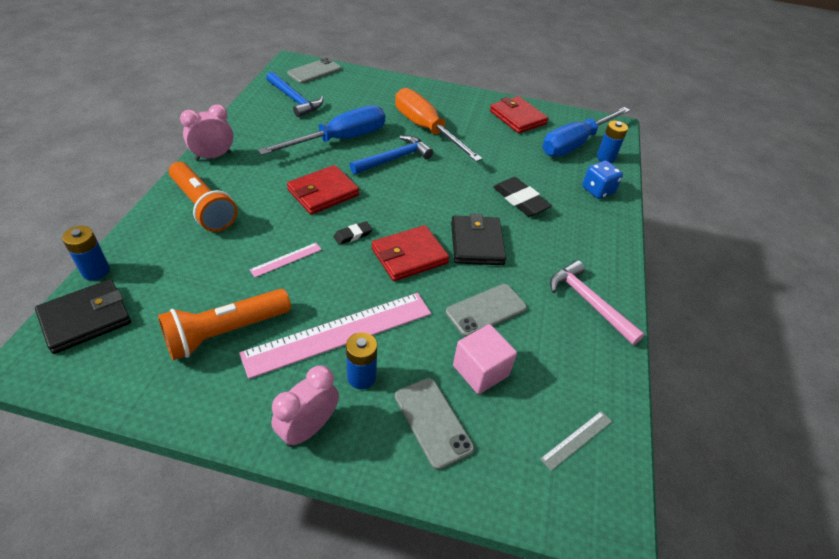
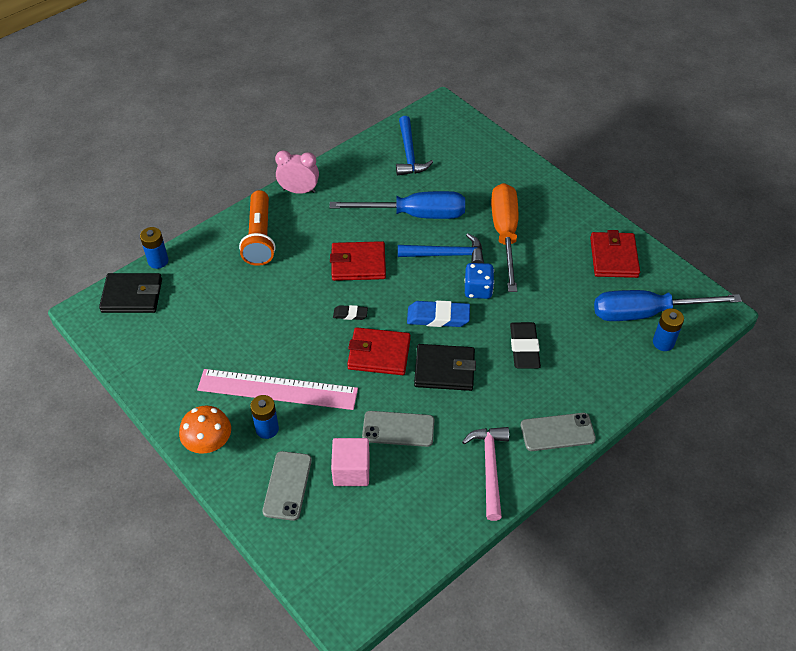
camera: 40 degrees right, 5 degrees up
(226, 332) = (206, 349): orange flashlight -> none
(286, 259) = (285, 312): pink ruler -> none
(308, 428) = (209, 443): pink clock -> orange mushroom
(314, 71) = (453, 125): grey phone -> grey phone (557, 432)
(432, 206) = (438, 317): none -> blue eraser
(476, 243) = (444, 370): black wallet -> black wallet turned 60 degrees clockwise
(576, 439) = (373, 555): grey ruler -> none
(597, 190) = (613, 373): blue dice -> blue dice (478, 290)

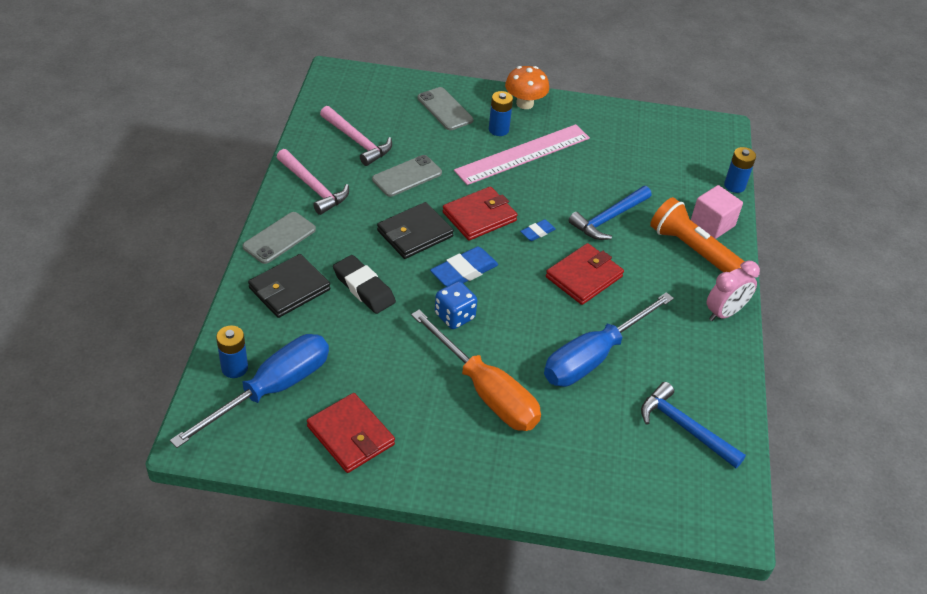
camera: 135 degrees right, 5 degrees down
(132, 296) = (711, 153): black wallet -> black wallet (289, 289)
(350, 314) = (537, 232): black eraser -> blue eraser
(351, 471) = (412, 137): pink cube -> pink cube (712, 224)
(406, 498) = (357, 141): none -> pink hammer
(446, 255) = (518, 333): blue hammer -> blue hammer (608, 218)

